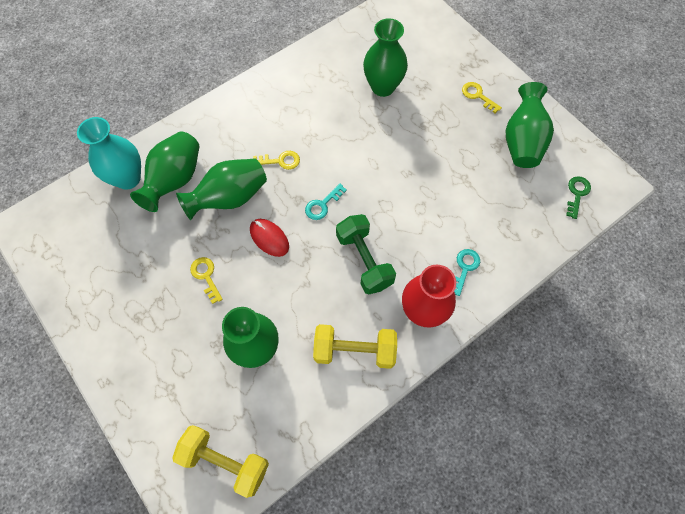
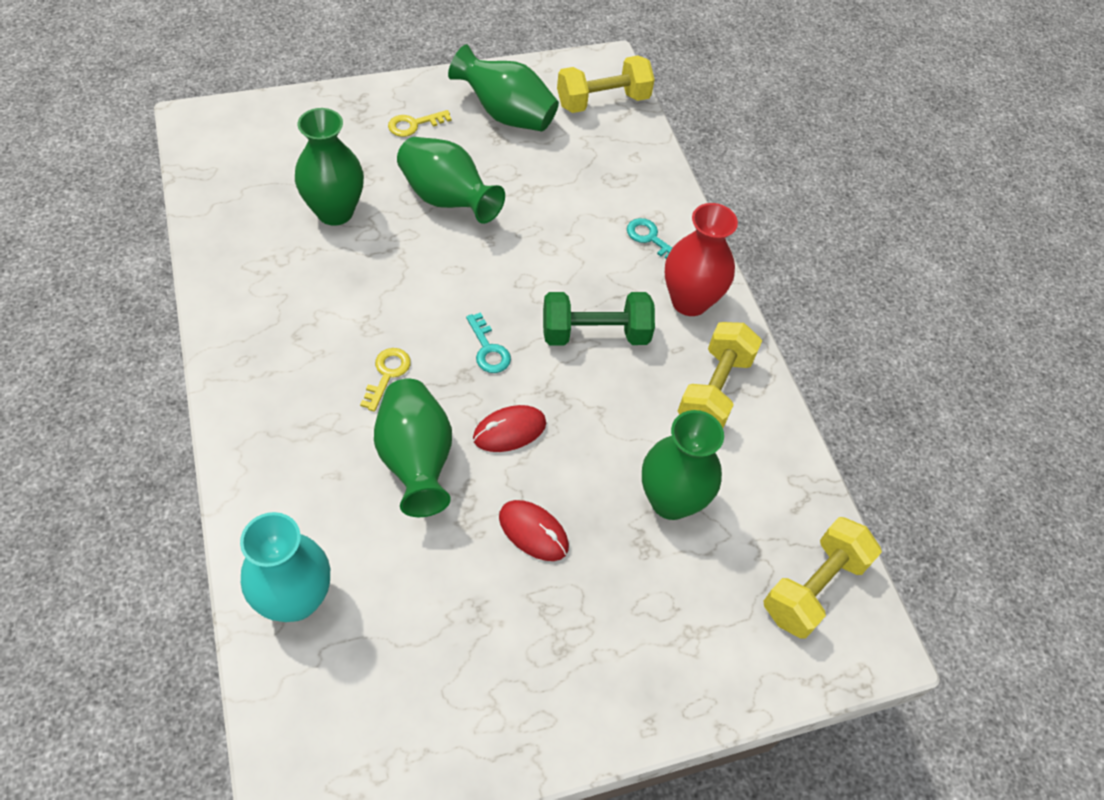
camera: 75 degrees left, 10 degrees down
(175, 180) = (340, 527): green vase -> green vase (447, 199)
(206, 276) = (533, 532): yellow key -> red mouse
(577, 194) = (602, 101): green key -> yellow dumbbell

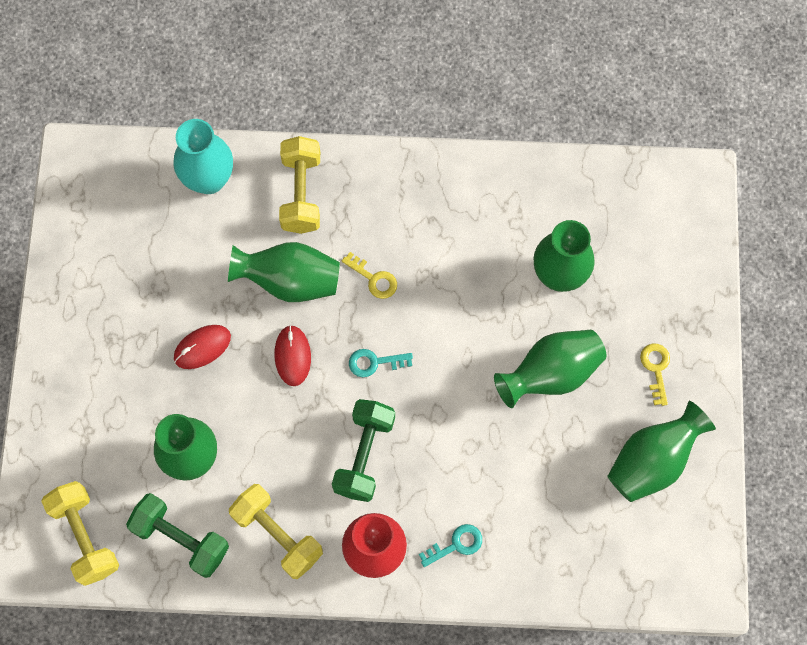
camera: 115 degrees right, 15 degrees up
(602, 101) = (652, 566): yellow dumbbell -> yellow dumbbell (301, 193)
(764, 482) = (181, 539): none -> green dumbbell

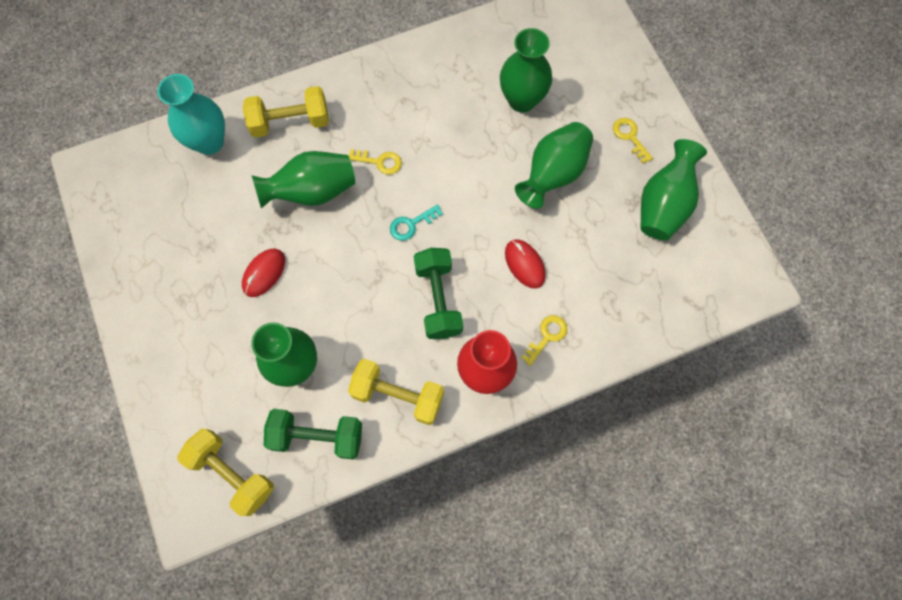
camera: 25 degrees left, 0 degrees up
(292, 356) = (342, 248): red mouse -> red mouse (524, 264)
(301, 193) = (290, 122): yellow dumbbell -> yellow dumbbell turned 75 degrees counterclockwise
(456, 544) = (547, 336): turquoise key -> yellow key

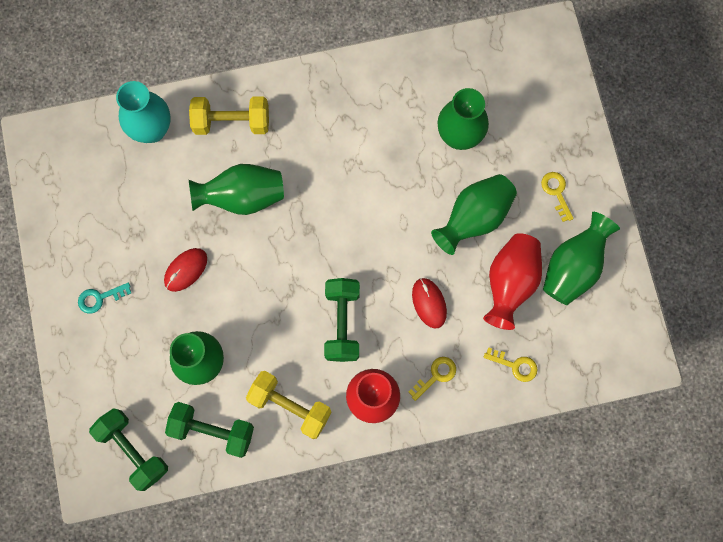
camera: 10 degrees right, 5 degrees up
(232, 473) = (133, 450): yellow dumbbell -> green dumbbell
(379, 162) = (310, 177): yellow key -> yellow key (515, 365)
(411, 224) = (330, 245): turquoise key -> turquoise key (100, 298)
(603, 231) = (510, 283): none -> red vase

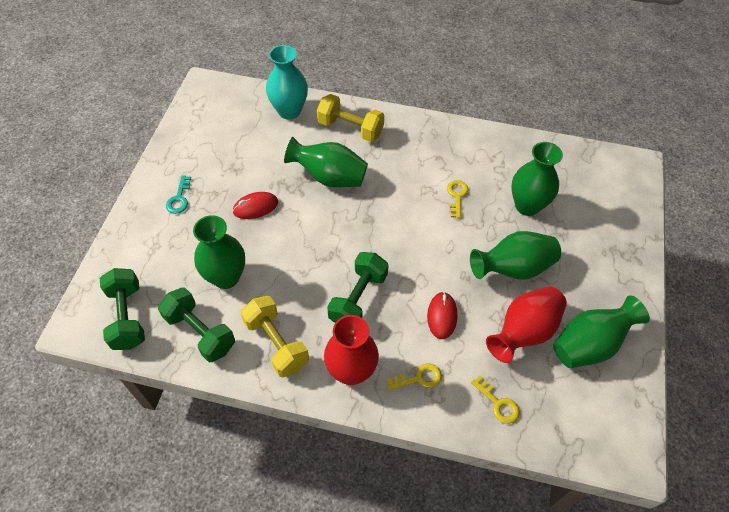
camera: 25 degrees right, 20 degrees down
(100, 298) = (179, 198): turquoise key -> turquoise key turned 90 degrees counterclockwise
(556, 192) = (597, 279): yellow key -> yellow key (457, 196)

